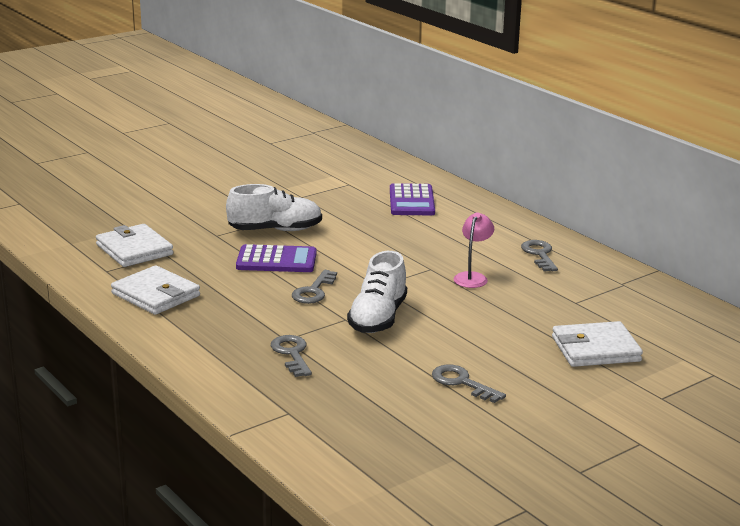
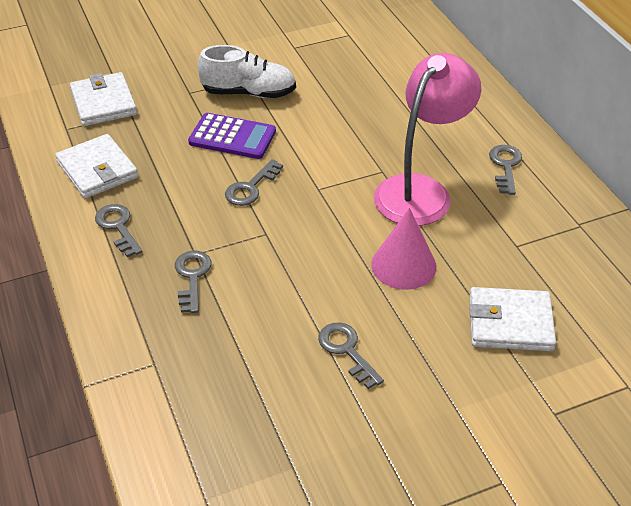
camera: 15 degrees right, 20 degrees up
(200, 330) = (118, 227): none -> grey key
(378, 318) = (299, 238): white shoe -> none
(412, 201) = (402, 68): purple calculator -> none
(472, 277) = (421, 190): pink lamp -> pink lamp, size x2.11
(483, 325) = (403, 265): none -> pink cone

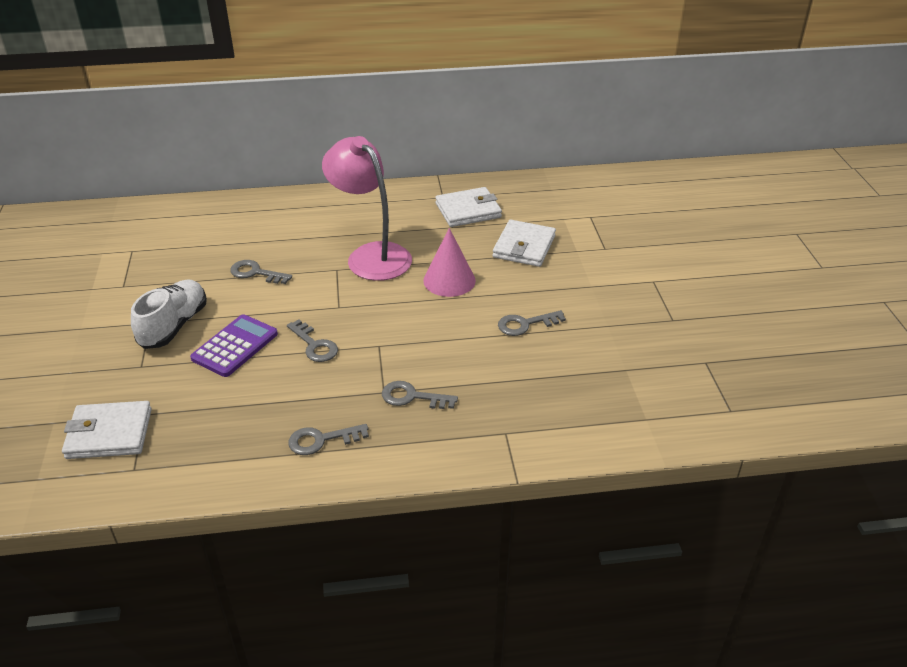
camera: 75 degrees left, 5 degrees down
(97, 170) = (224, 448): white wallet -> white wallet (468, 210)
(505, 166) = (366, 211): grey key -> grey key (256, 273)

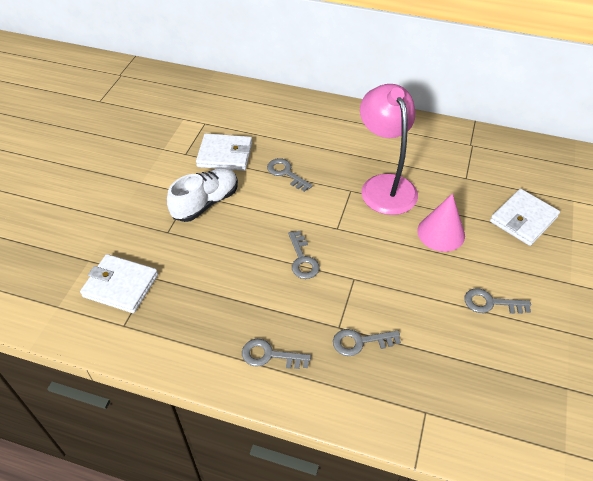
camera: 25 degrees right, 10 degrees up
(235, 346) = (241, 238): purple calculator -> none
(412, 397) = (360, 342): grey key -> grey key turned 45 degrees counterclockwise
(468, 210) = (487, 165): white wallet -> white wallet (225, 155)

